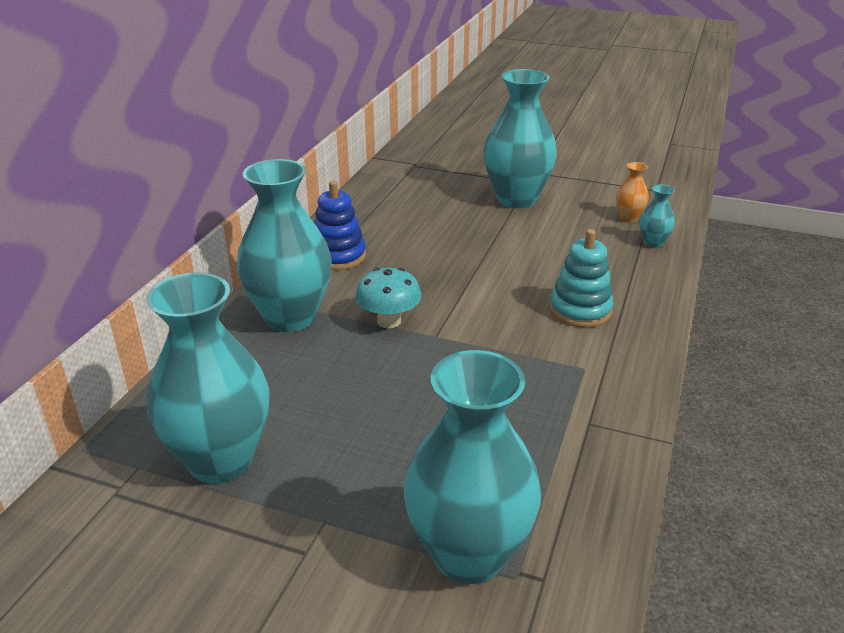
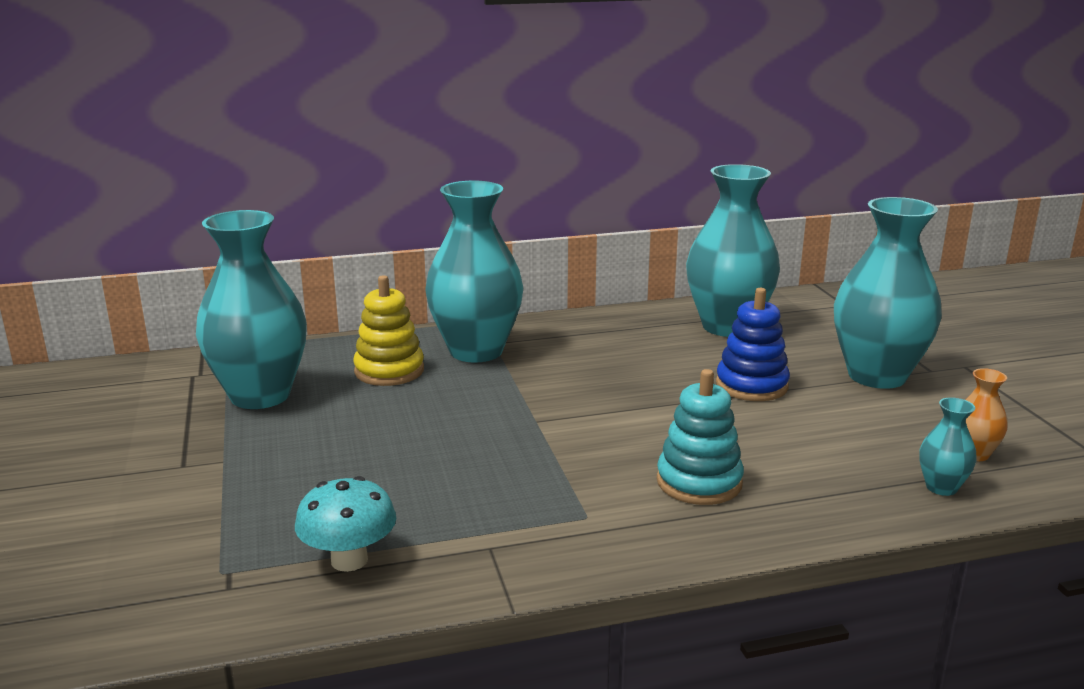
camera: 55 degrees right, 10 degrees down
(268, 371) = (389, 371): none -> yellow stacking toy
(338, 256) = (602, 334): blue stacking toy -> blue stacking toy (751, 385)
(389, 321) = (529, 391): turquoise mushroom -> turquoise mushroom (349, 560)
(468, 554) = (233, 538): turquoise vase -> turquoise vase (727, 326)

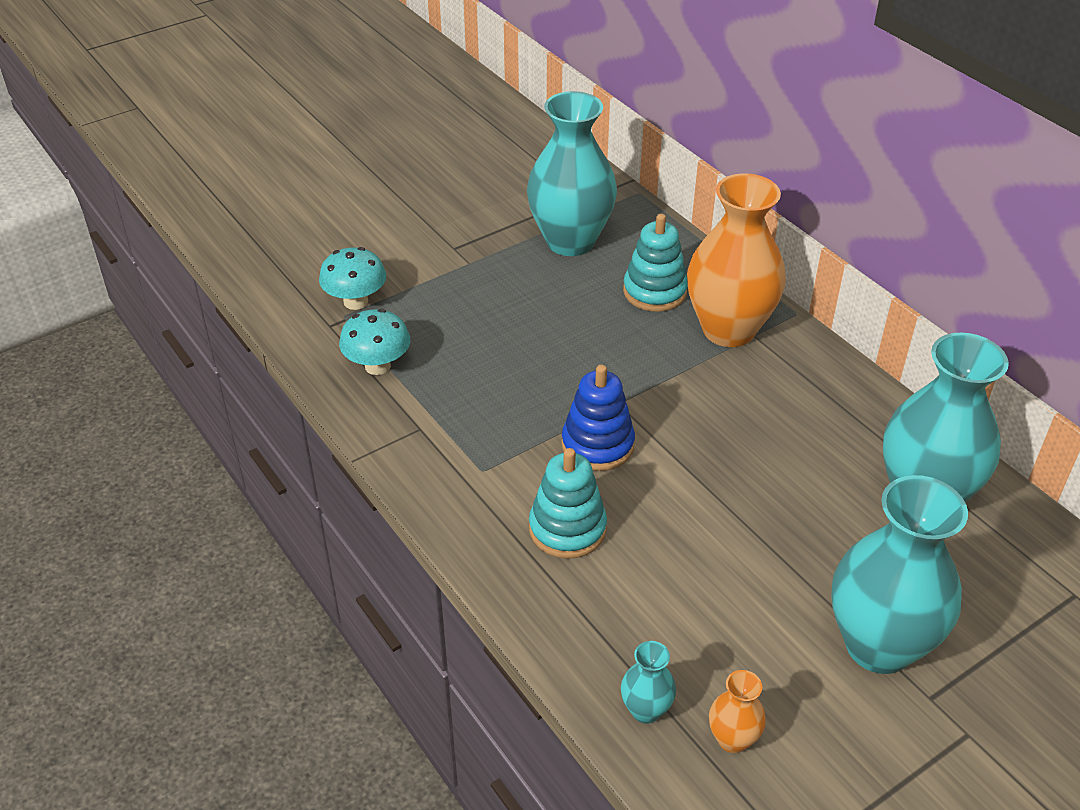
camera: 70 degrees right, 20 degrees up
(202, 557) = (355, 301): none -> turquoise mushroom
(389, 371) = (654, 291): yellow stacking toy -> turquoise stacking toy
(476, 351) = (728, 329): turquoise vase -> orange vase
(751, 385) = (782, 539): blue stacking toy -> blue stacking toy (597, 445)

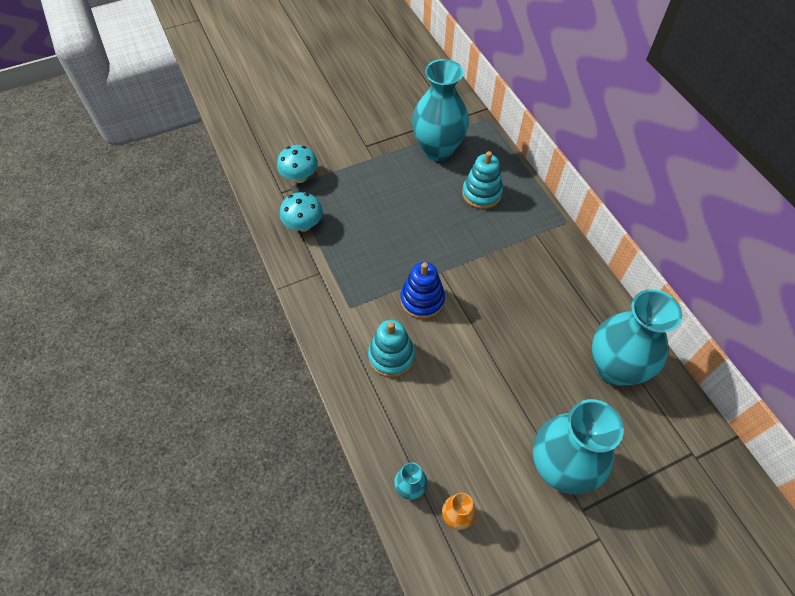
camera: 10 degrees right, 15 degrees up
(728, 329) = (521, 228): orange vase -> none

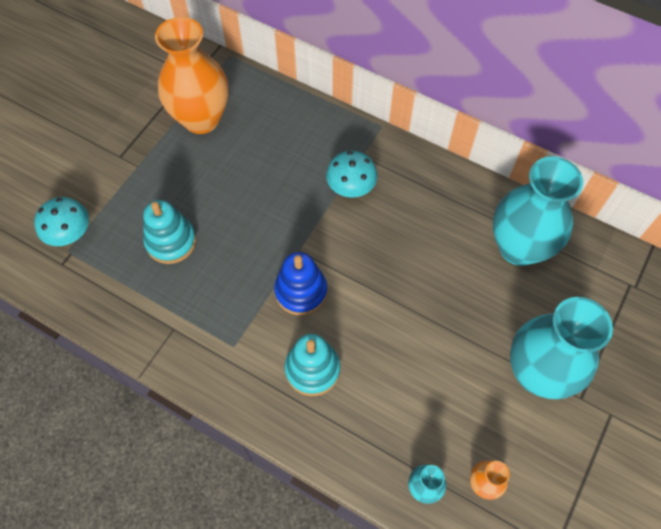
camera: 35 degrees left, 5 degrees up
(303, 225) = (116, 286): turquoise mushroom -> turquoise mushroom (351, 188)
(438, 150) = (201, 119): turquoise vase -> orange vase
(481, 194) = (280, 143): turquoise stacking toy -> turquoise stacking toy (171, 241)

